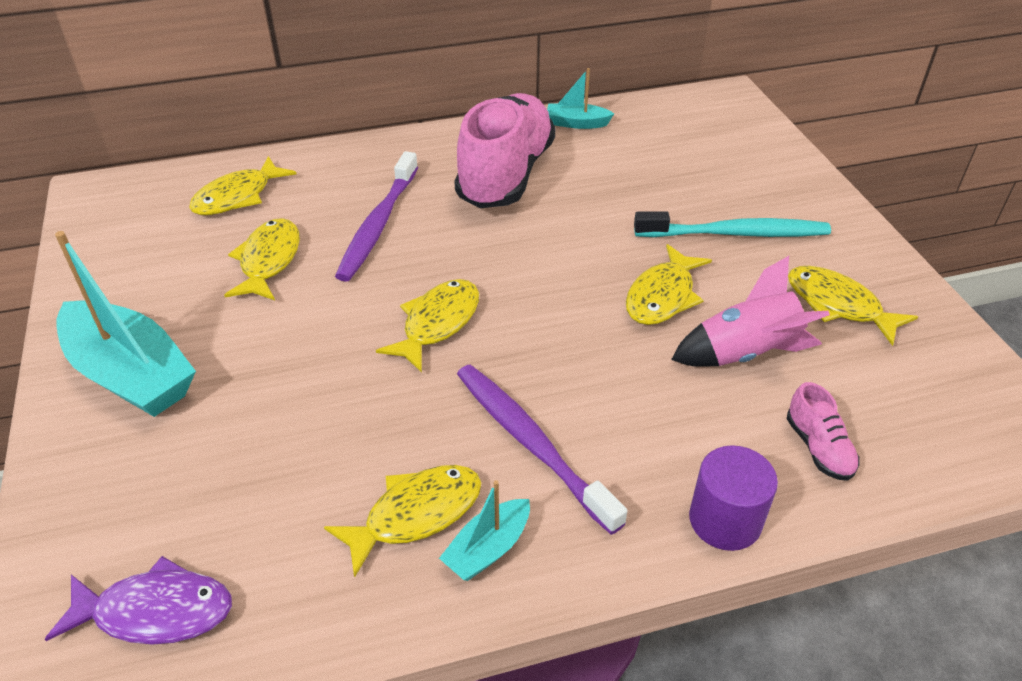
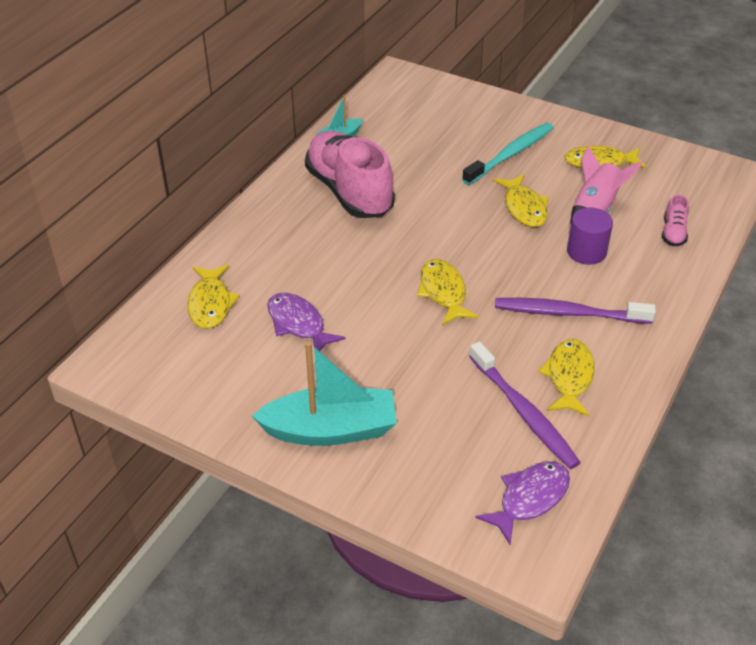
camera: 45 degrees left, 0 degrees up
(269, 261) = (298, 324): yellow fish -> purple fish
(378, 224) = (326, 264): purple toothbrush -> purple toothbrush (523, 412)
(488, 549) = (616, 366): turquoise boat -> none
(725, 520) = (680, 286): purple cylinder -> purple cylinder (586, 252)
(818, 448) = (673, 233): pink shoe -> pink shoe turned 75 degrees clockwise

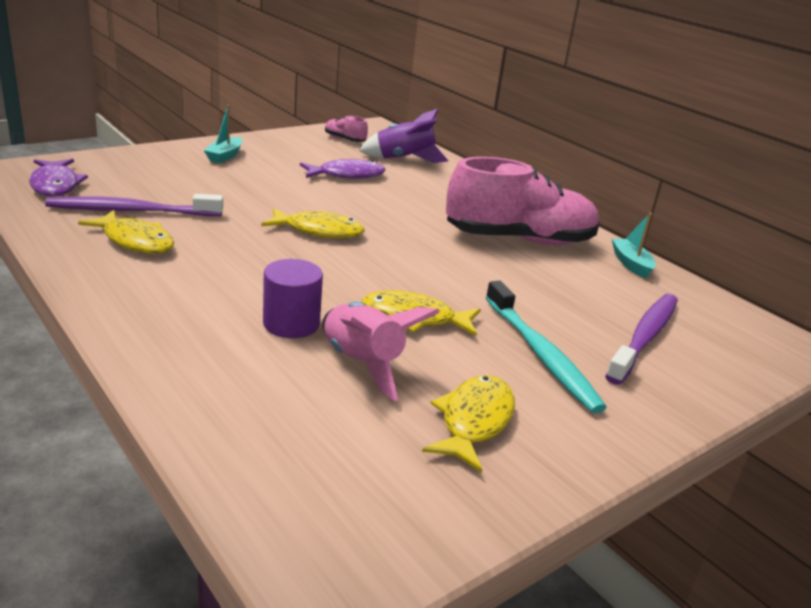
camera: 110 degrees right, 15 degrees down
(210, 303) = (404, 159): yellow fish -> purple rocket
(331, 430) = (225, 156): turquoise boat -> turquoise boat, size x0.50
(569, 313) = (211, 273): purple toothbrush -> purple toothbrush (644, 338)
(673, 233) = (253, 407): pink shoe -> pink shoe (344, 140)

